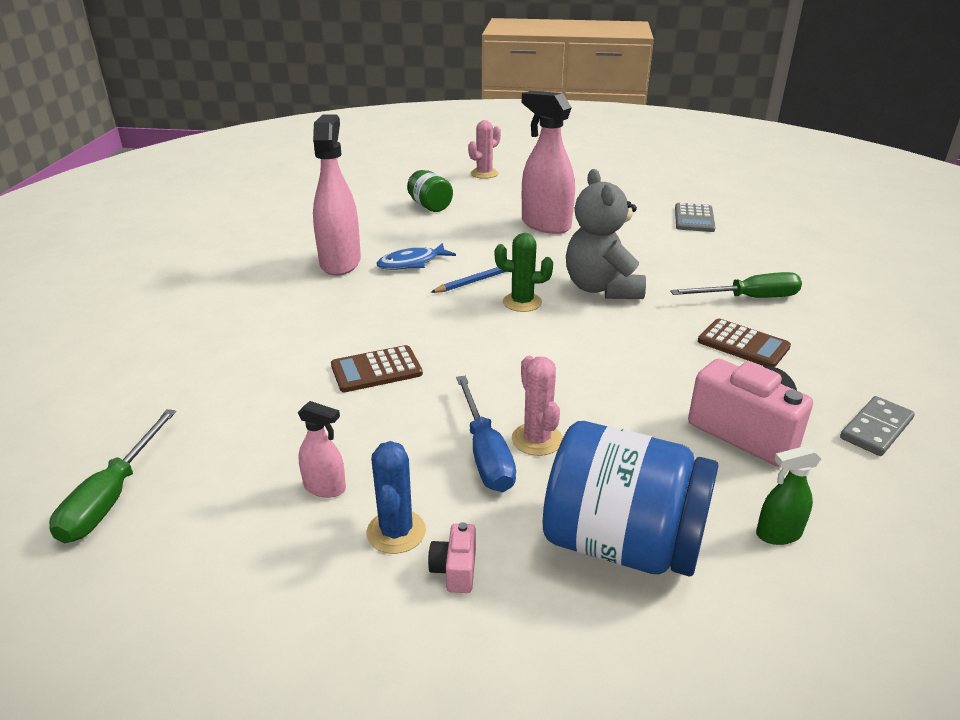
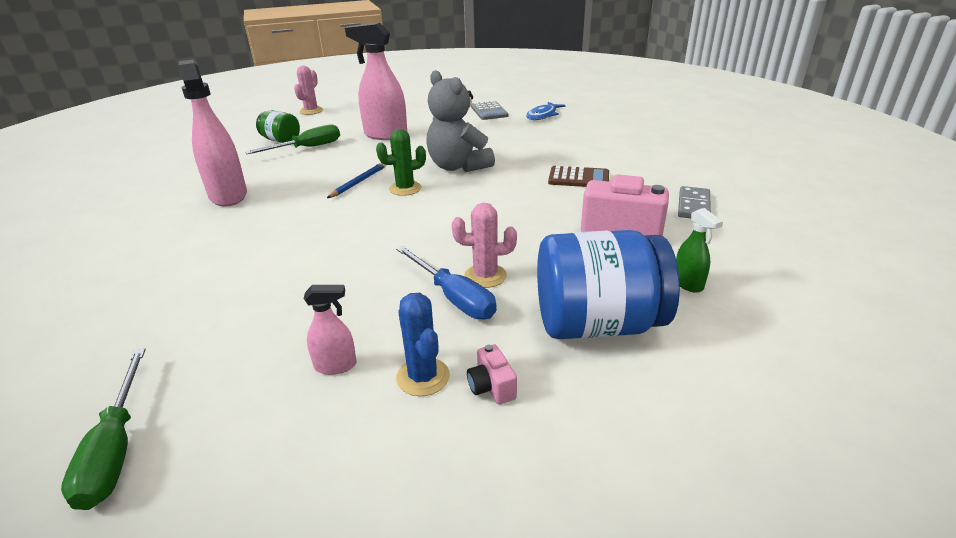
camera: 25 degrees left, 0 degrees up
(376, 370) = (318, 265): brown calculator -> none
(412, 263) = (294, 182): blue fish -> blue fish (543, 115)
(537, 439) = (485, 276): pink cactus -> pink cactus turned 45 degrees counterclockwise
(749, 298) = (561, 150): green screwdriver -> green screwdriver (307, 148)
(778, 534) = (688, 284): green spray bottle -> green spray bottle turned 75 degrees counterclockwise

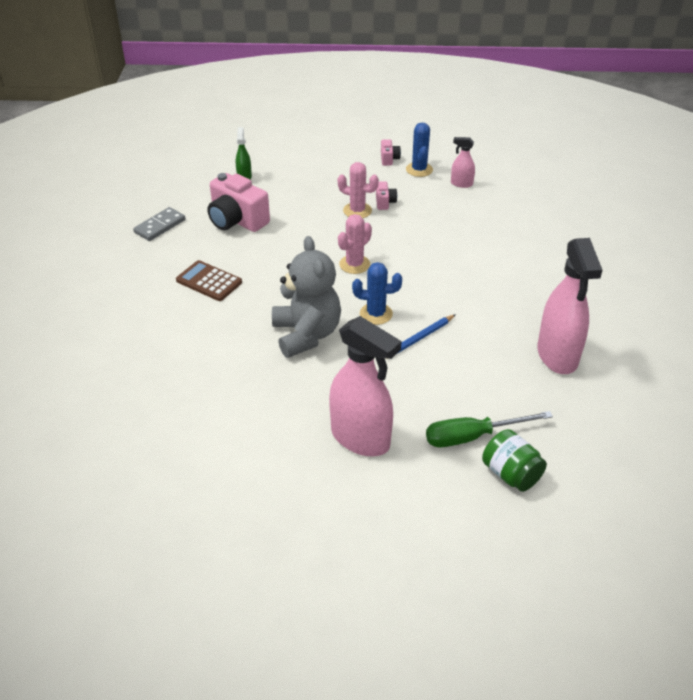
camera: 160 degrees left, 10 degrees up
(115, 448) = (561, 175): green screwdriver -> none
(311, 111) = (463, 585): pink cactus -> pink cactus (354, 264)
(405, 189) = (376, 314): green cactus -> blue cactus
(453, 297) = (385, 202): blue screwdriver -> pink camera
(489, 111) = (178, 465): grey calculator -> none
(543, 115) = (118, 422): blue fish -> none
(597, 324) = (316, 170): blue jar -> none

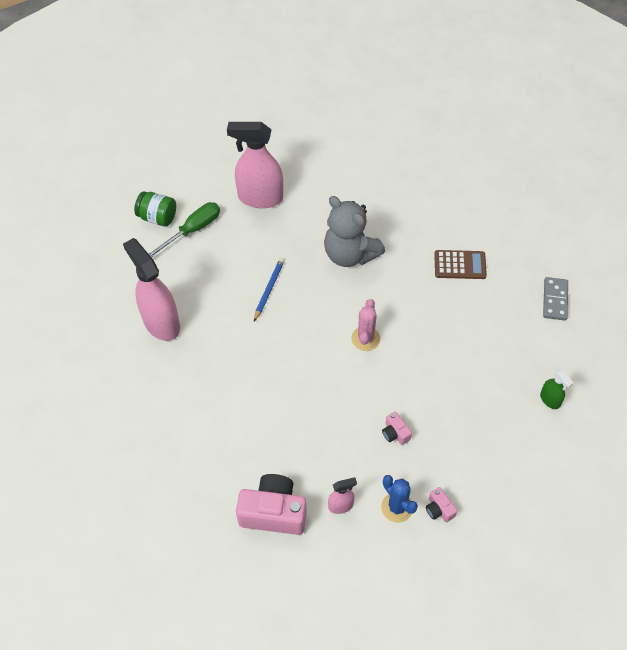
camera: 150 degrees right, 15 degrees up
(237, 220) = (501, 339): pink camera -> pink camera (273, 512)
(357, 211) = (411, 408): pink cactus -> none
(376, 314) = (314, 296): blue cactus -> none

